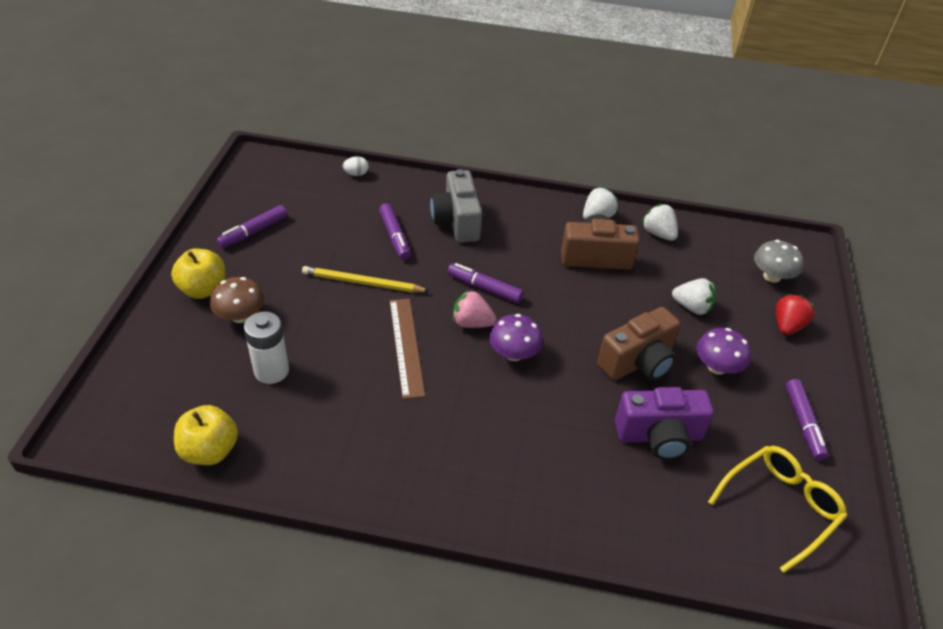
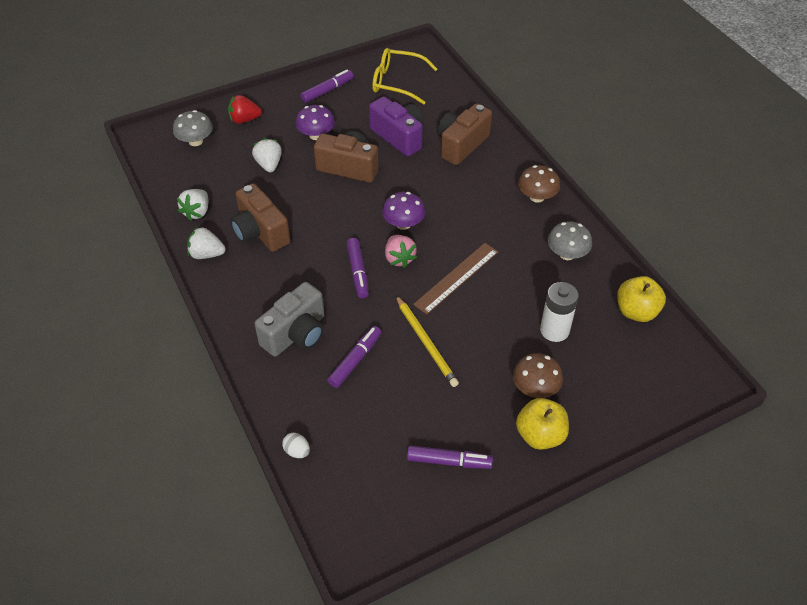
camera: 125 degrees left, 5 degrees up
(338, 454) = (567, 254): none -> grey mushroom
(442, 495) = (537, 197): none -> brown mushroom
(596, 487) = (461, 145): none -> brown camera

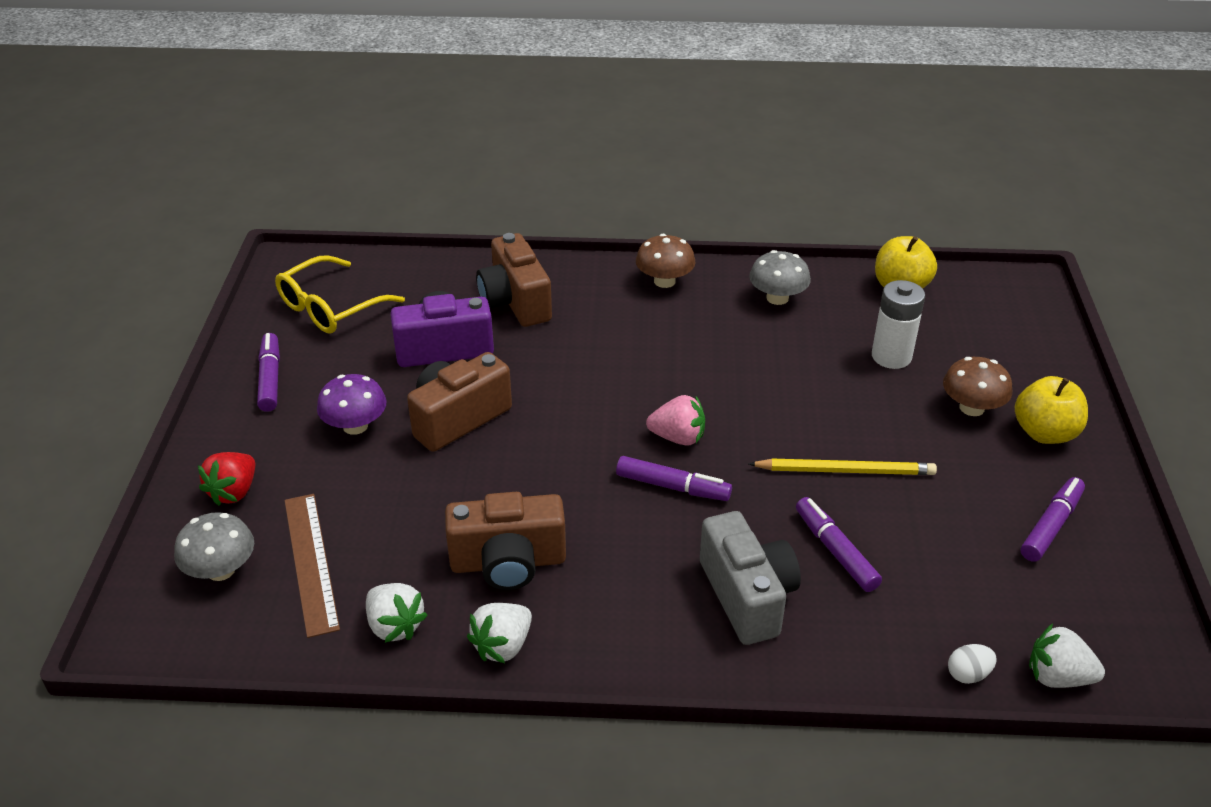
camera: 60 degrees left, 10 degrees down
(269, 165) = (368, 500): white strawberry -> white strawberry (1057, 677)
(403, 224) = (616, 409): purple mushroom -> none
(456, 278) = (751, 400): brown ruler -> brown ruler (311, 562)

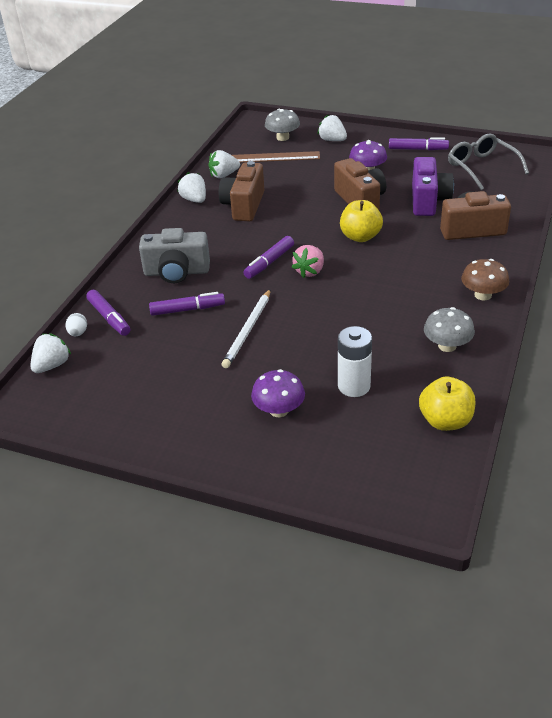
camera: 110 degrees right, 0 degrees up
(234, 492) = (332, 140): red strawberry -> white strawberry
(330, 307) = (481, 167): yellow glasses -> grey glasses
(845, 470) = (248, 330): yellow pencil -> white pencil
(972, 408) = (279, 410): brown mushroom -> purple mushroom
(1044, 433) = (234, 440): yellow apple -> yellow apple (360, 236)
(1051, 526) = (151, 407): purple marker -> purple marker (109, 318)

